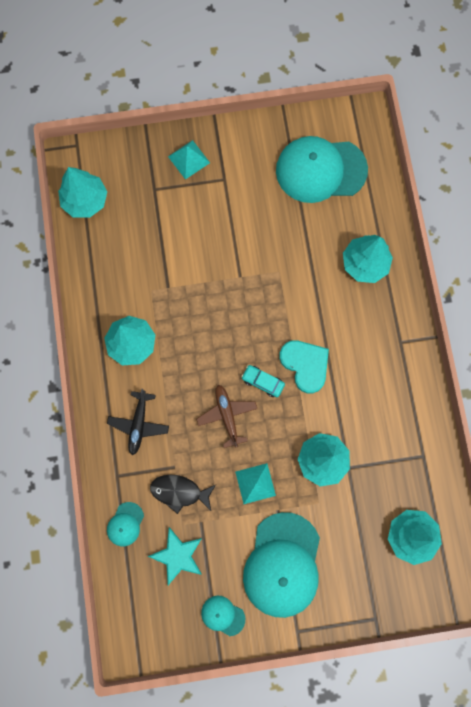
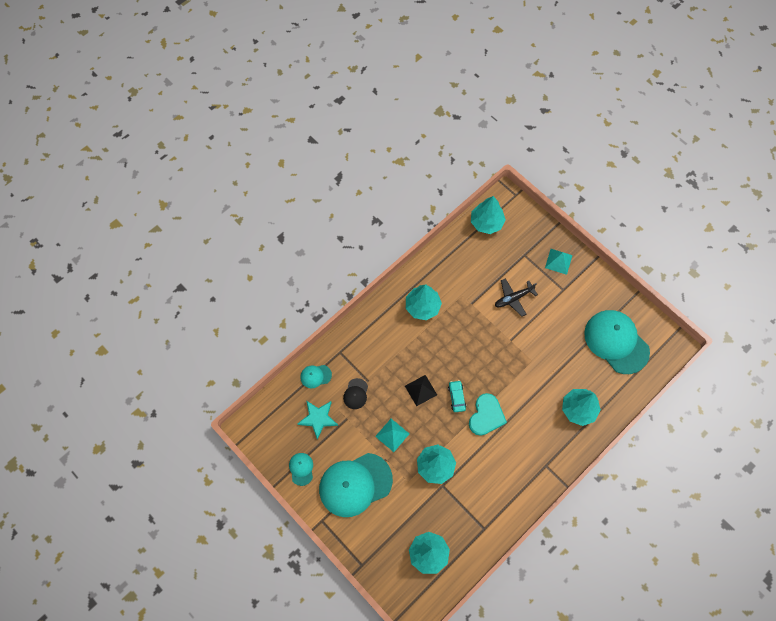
camera: 55 degrees right, 10 degrees down
(139, 424) = (378, 343): black plane -> black plane (513, 298)
(179, 492) = (356, 394): black fish -> black cap
(227, 415) = (420, 390): brown plane -> black pyramid

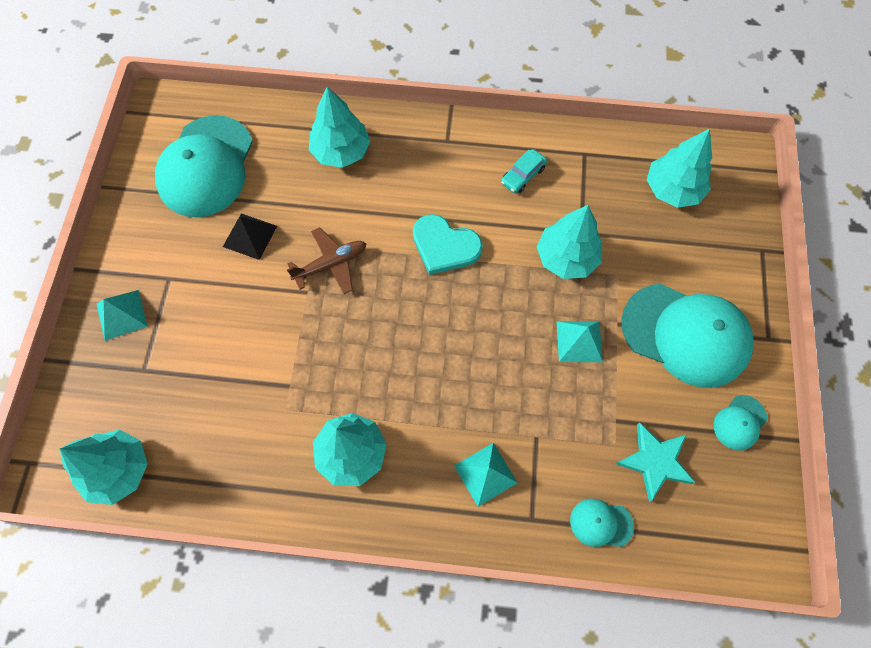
camera: 130 degrees left, 0 degrees up
(315, 376) = (601, 523): turquoise cap -> turquoise cap turned 150 degrees clockwise
(356, 394) = (571, 438): black cap -> none
(371, 349) = (485, 474): none -> turquoise pyramid
(420, 390) = (484, 353): black pyramid -> black pyramid (250, 236)
(456, 397) = (452, 299): turquoise car -> turquoise car (523, 175)
(486, 416) = (444, 246): turquoise heart -> turquoise heart turned 135 degrees counterclockwise
(513, 298) = (235, 333): black plane -> none
(517, 360) = (331, 264): none -> brown plane

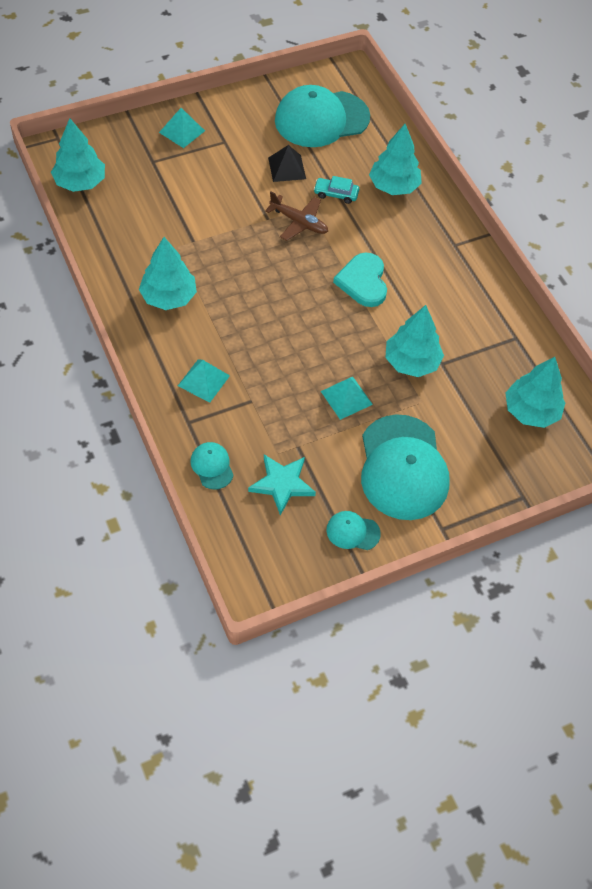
camera: 55 degrees right, 10 degrees down
(523, 175) = (462, 305): turquoise car -> turquoise car (336, 194)

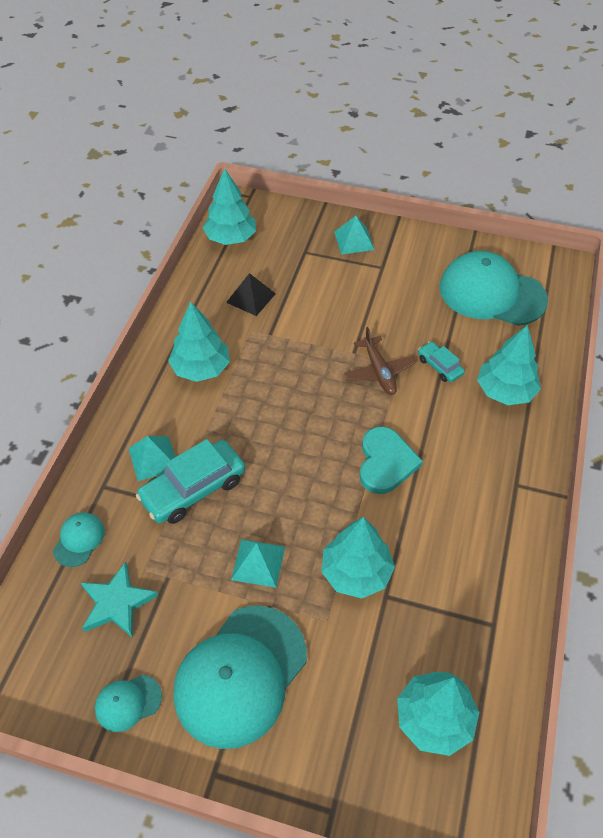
camera: 45 degrees right, 5 degrees down
(254, 381) = (193, 489): none -> turquoise car
(287, 168) = (415, 318): black pyramid -> black pyramid (251, 298)
(352, 532) = (128, 703): turquoise cap -> turquoise cap turned 75 degrees counterclockwise
(363, 282) = (385, 462): turquoise heart -> turquoise heart turned 150 degrees clockwise

